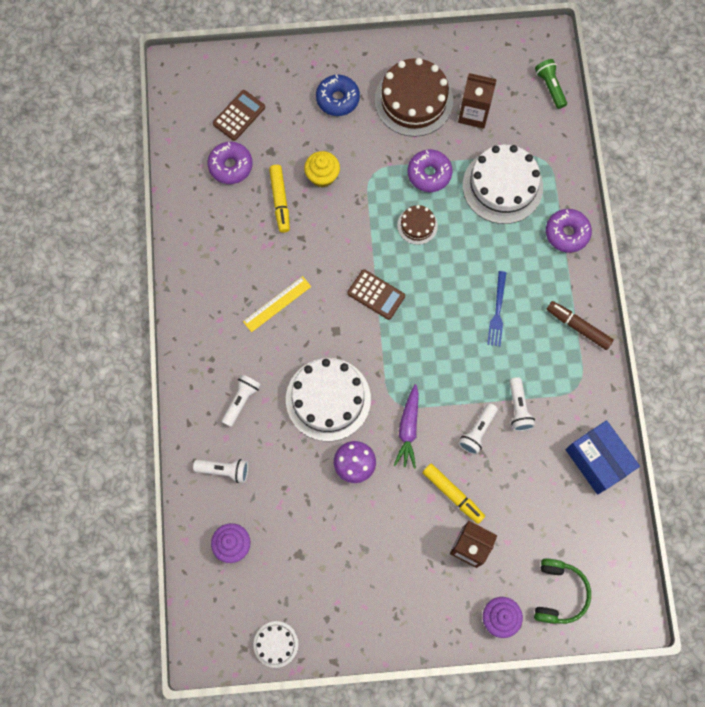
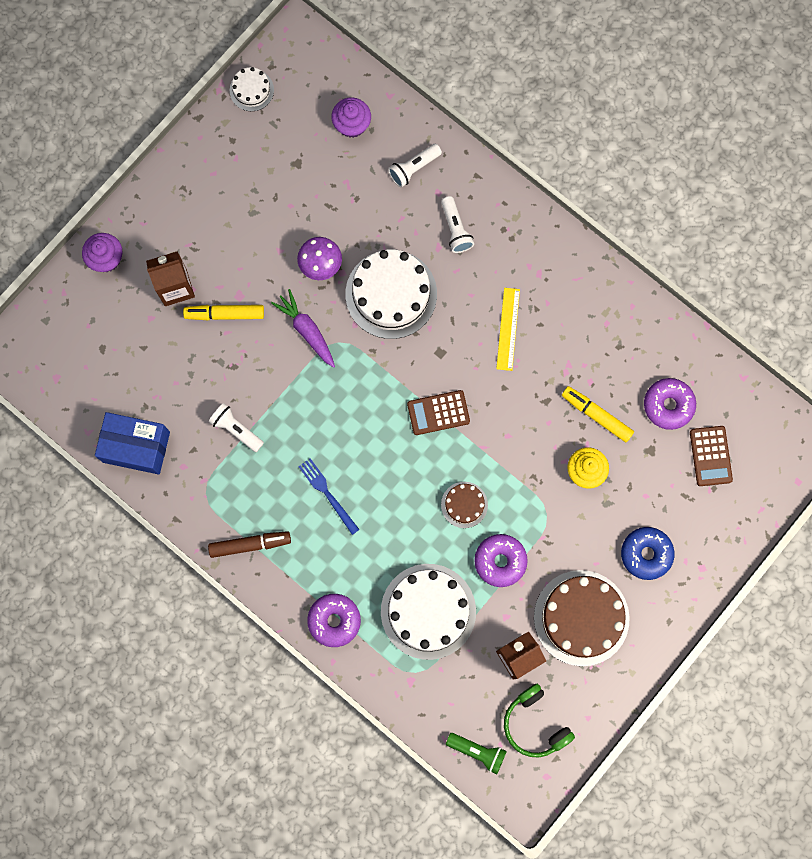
camera: 135 degrees right, 5 degrees up
(477, 432) = (251, 380): white flashlight -> none
(558, 593) = (78, 317): green headphones -> green headphones (535, 724)

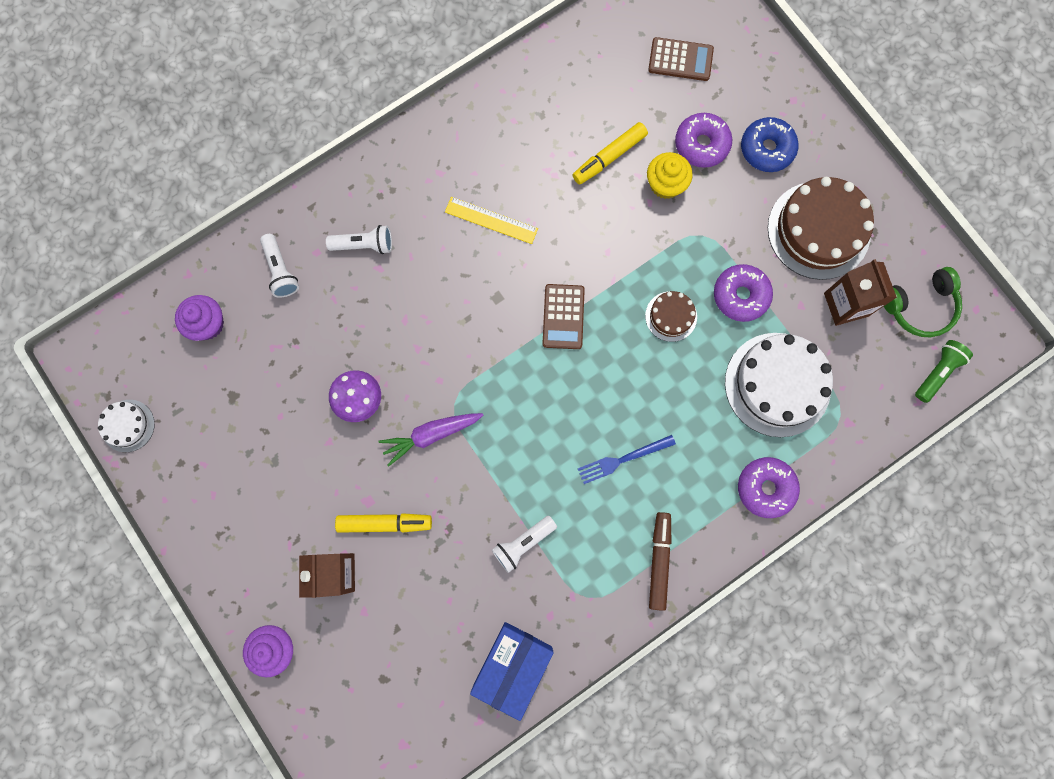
camera: 75 degrees left, 0 degrees up
(225, 314) = (384, 523): yellow marker -> yellow marker turned 105 degrees counterclockwise
(391, 294) = (416, 332): white cake -> none
(668, 405) = (617, 85): purple donut -> purple donut (701, 144)

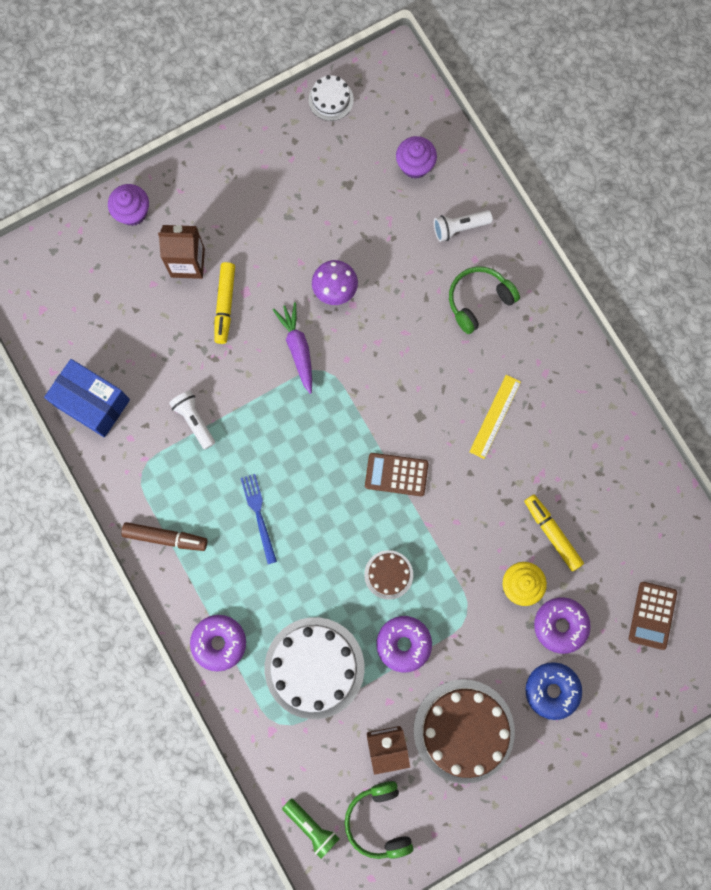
camera: 95 degrees right, 0 degrees up
(364, 245) = (479, 301): white flashlight -> green headphones

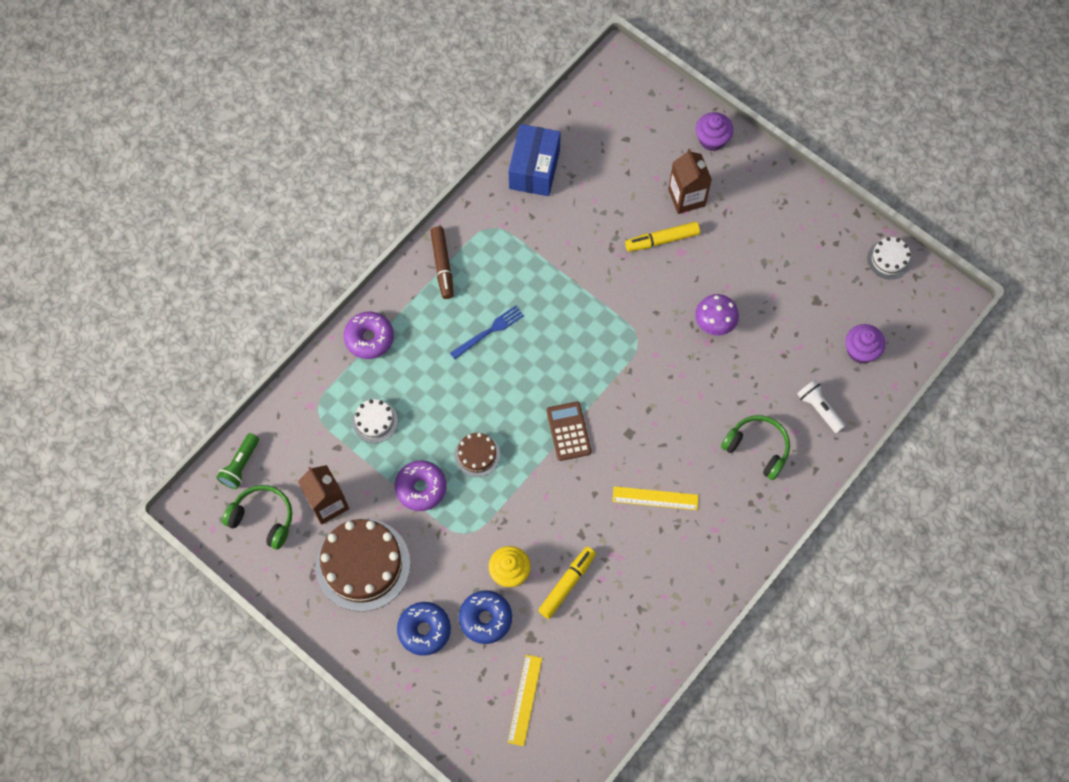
camera: 70 degrees right, 10 degrees down
(194, 420) = (551, 252): white flashlight -> none
(298, 349) = (648, 311): purple carrot -> none
(314, 667) = (375, 421): white cake -> white cake, size x0.50
(379, 820) = (263, 519): green headphones -> green headphones turned 60 degrees clockwise
(560, 625) = (485, 618): purple donut -> blue donut
(652, 615) = (525, 700): brown calculator -> yellow ruler

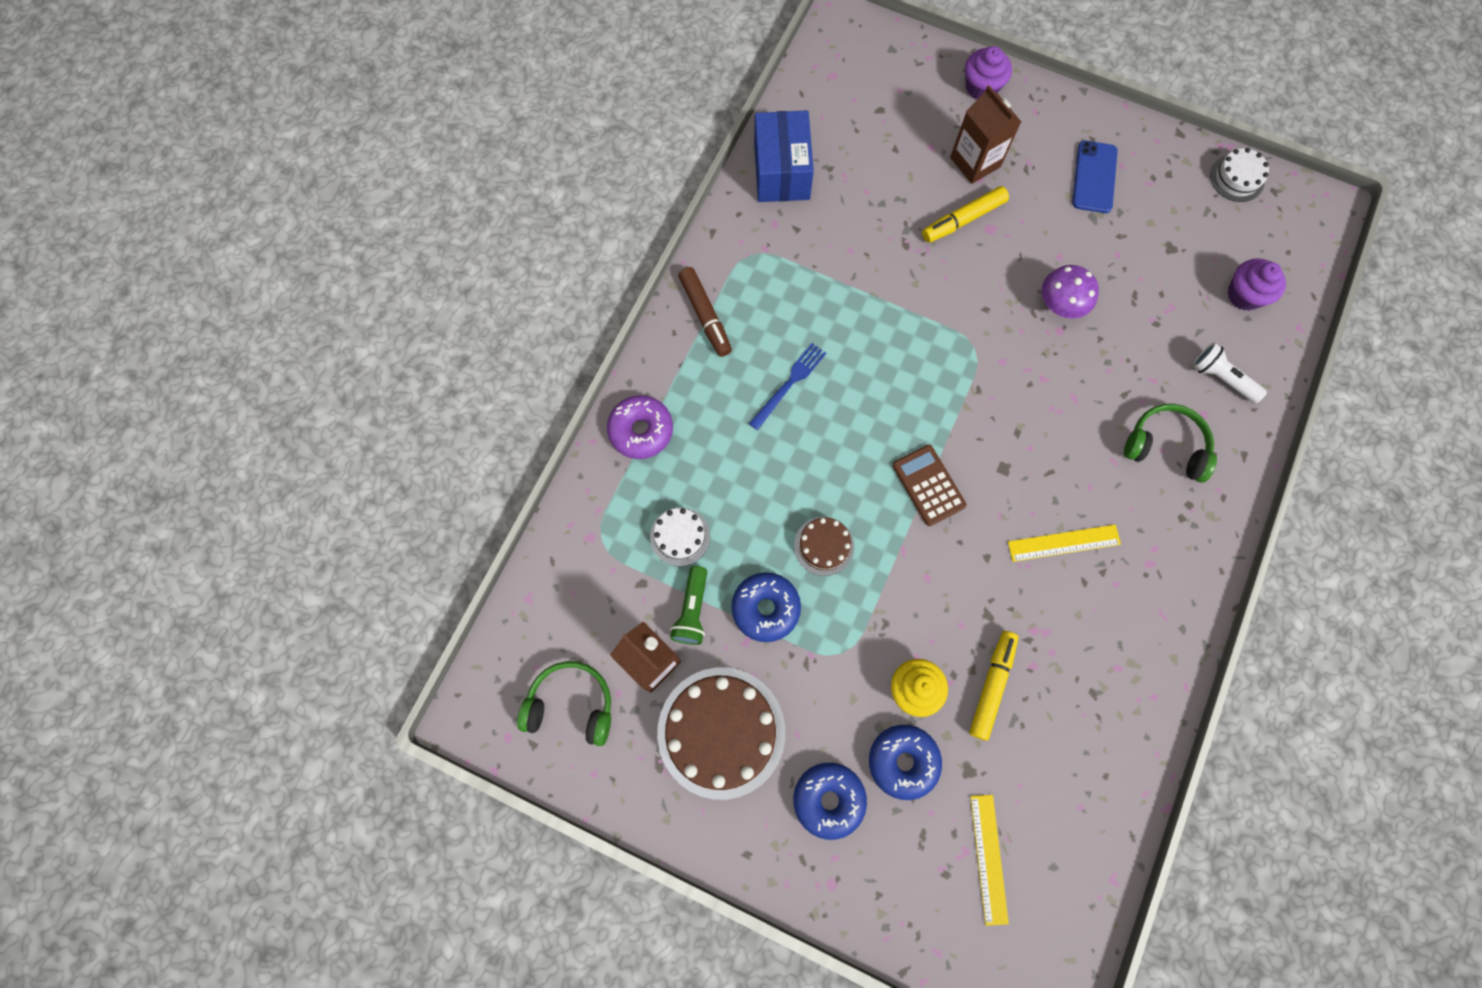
camera: 15 degrees left, 5 degrees up
(240, 465) = (521, 641): green flashlight -> green flashlight (692, 610)
(421, 488) = (765, 608): purple donut -> blue donut
(776, 231) = (1094, 177): none -> blue phone

